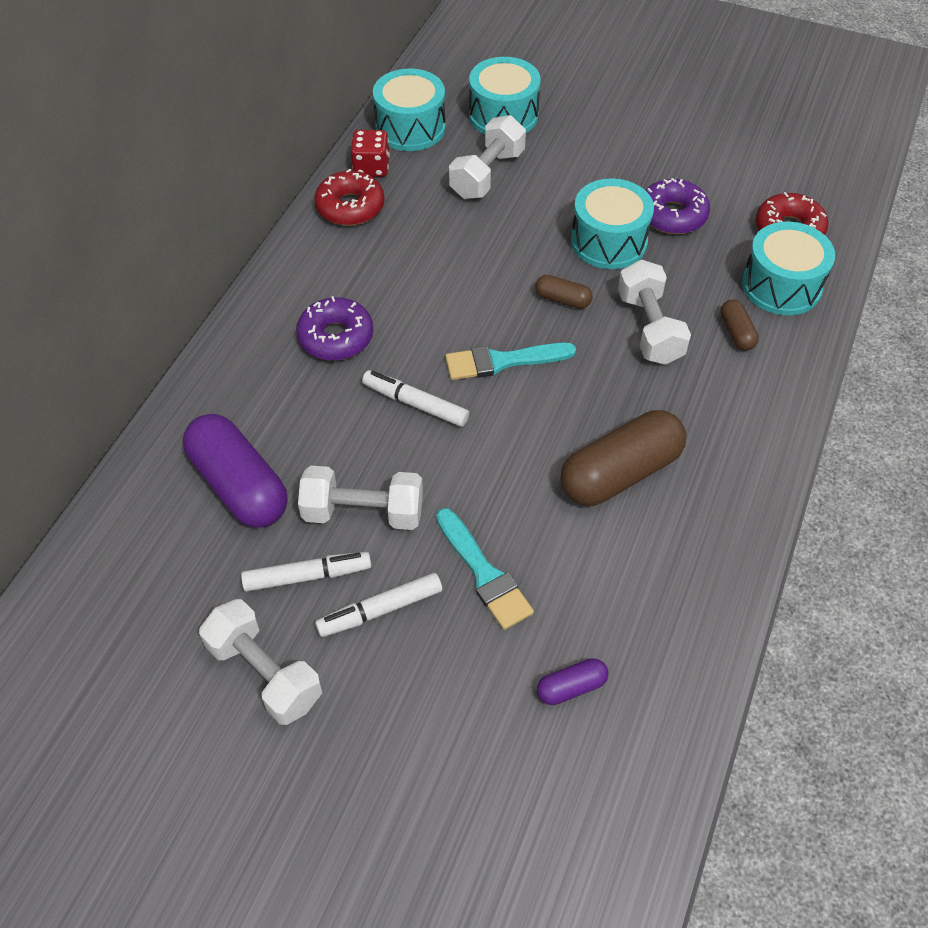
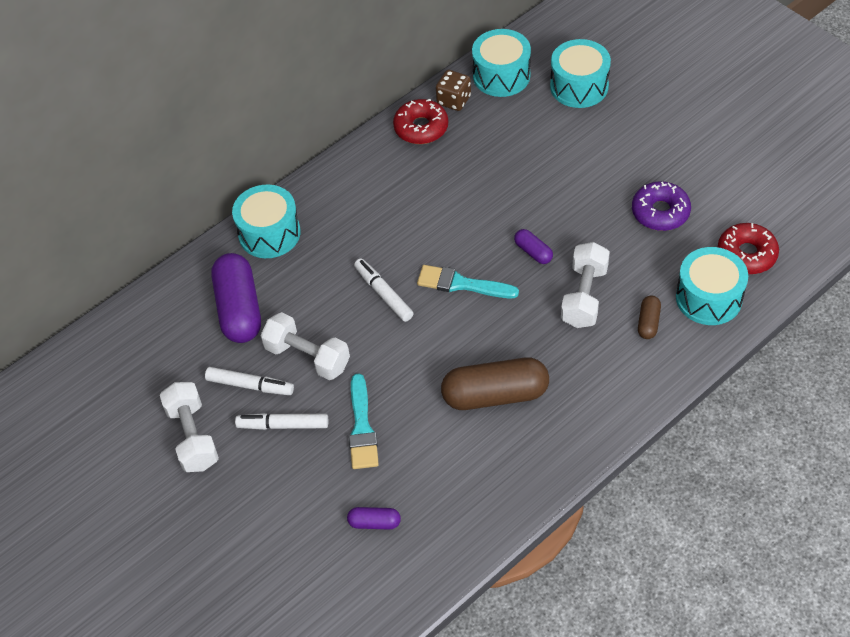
camera: 30 degrees right, 0 degrees up
(336, 337) = (356, 226): purple donut -> none
(371, 167) = (454, 100): red dice -> brown dice
(487, 174) = (537, 133): white dumbbell -> none
(562, 299) = (533, 252): brown capsule -> purple capsule
(608, 241) = (596, 217): turquoise drum -> turquoise drum (269, 233)

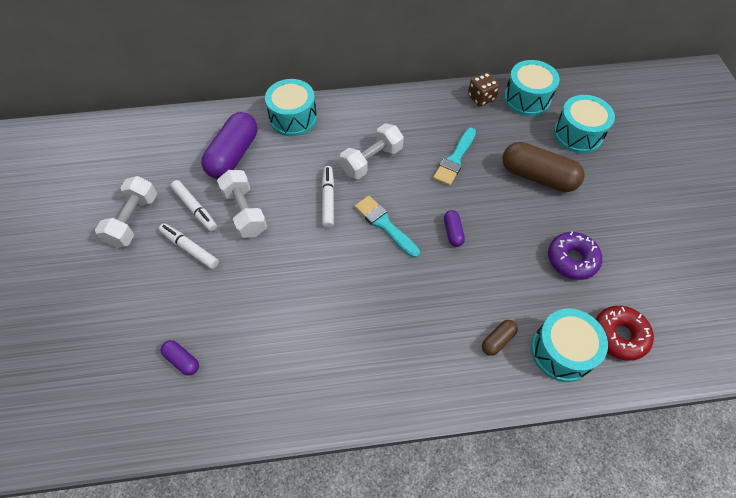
camera: 30 degrees right, 5 degrees up
(362, 428) = (235, 284): turquoise brush -> turquoise brush (455, 159)
(421, 128) = (444, 104): red donut -> none
(495, 395) = (341, 321): brown capsule -> brown capsule (538, 176)
(584, 296) = (464, 288): white dumbbell -> white dumbbell (371, 160)

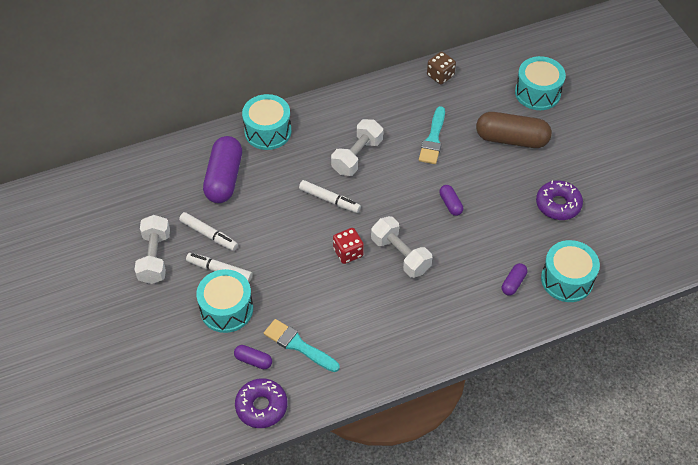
camera: 15 degrees left, 5 degrees down
(168, 419) = (261, 406): none -> purple donut
(245, 212) = (257, 227): white dumbbell -> white dumbbell (400, 255)
(327, 261) = (348, 252): none -> red dice
(328, 199) = (329, 200): white marker -> white marker turned 135 degrees clockwise
(384, 224) = (388, 211): turquoise brush -> turquoise brush (298, 345)
(497, 340) = (513, 283): brown capsule -> purple capsule
(527, 99) = (483, 68): turquoise drum -> turquoise drum (226, 309)
(619, 335) = (610, 257): red donut -> none

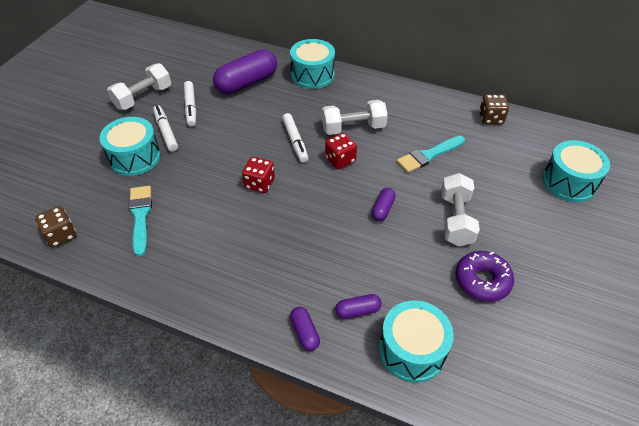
camera: 45 degrees right, 5 degrees down
(253, 360) = (101, 201): purple capsule -> purple capsule (305, 332)
(261, 406) = (61, 235): purple donut -> brown dice
(379, 189) = (340, 160): none -> red dice
(400, 255) = (294, 214): white dumbbell -> white dumbbell (456, 219)
(511, 139) = (499, 200): brown capsule -> none

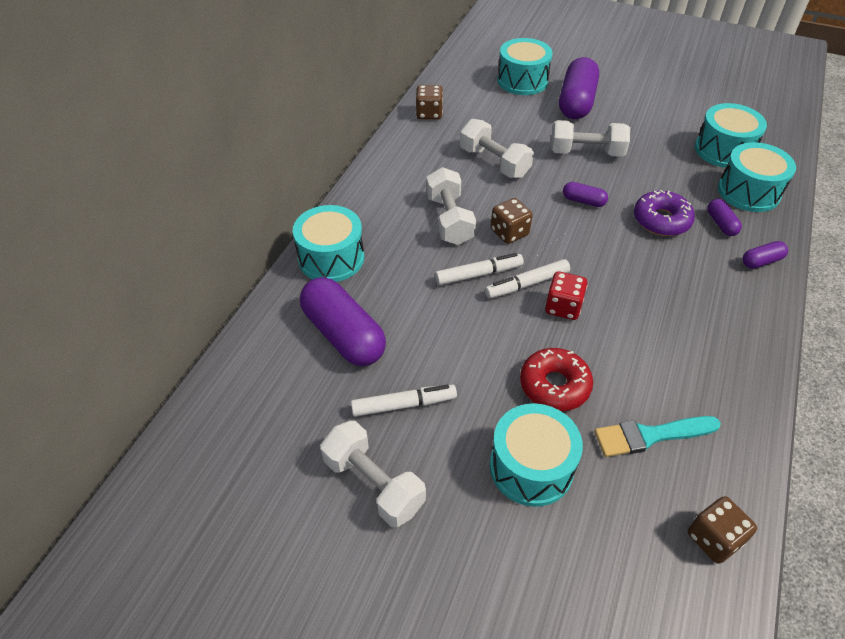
camera: 90 degrees left, 0 degrees up
(166, 131) = (466, 432): white marker -> white marker (527, 284)
(191, 172) = (554, 385): none -> red donut
(340, 160) = (509, 232): red dice -> brown dice
(428, 155) = (494, 162): turquoise brush -> white dumbbell
(482, 281) = (657, 144): purple donut -> purple donut (661, 220)
(485, 344) = (723, 150): none -> turquoise drum
(543, 221) = (576, 102): none -> purple capsule

